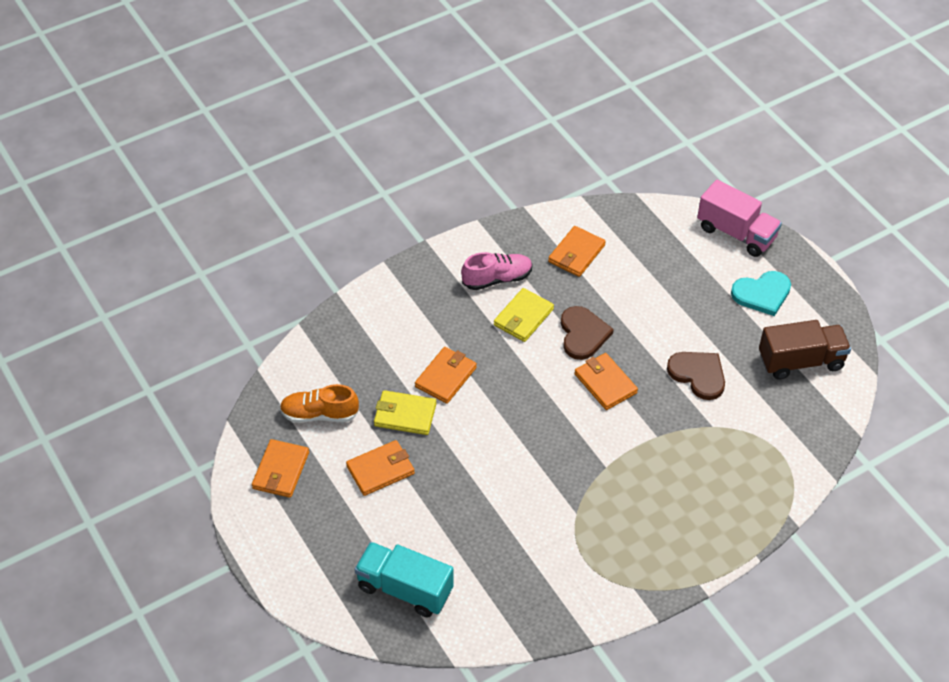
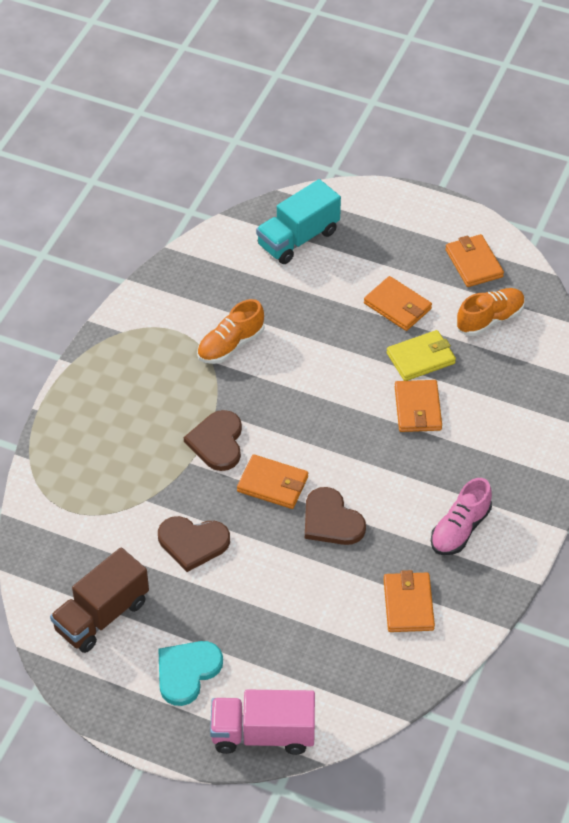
camera: 145 degrees right, 0 degrees up
(380, 470) = (397, 306): orange wallet -> orange wallet turned 75 degrees counterclockwise
(405, 589) = (298, 238): turquoise truck -> turquoise truck turned 150 degrees clockwise
(523, 317) = (400, 504): yellow wallet -> none
(549, 518) = (230, 345): none -> orange shoe
(623, 440) = (217, 442): none -> brown heart

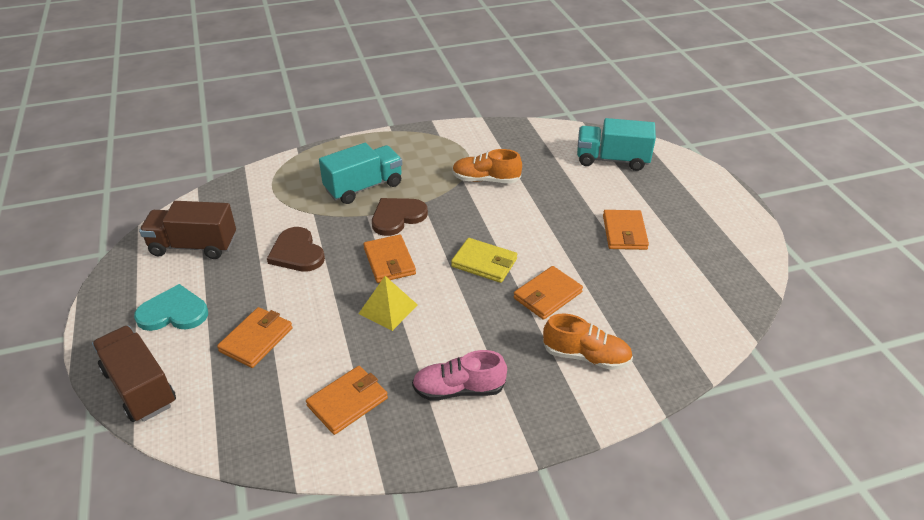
camera: 50 degrees right, 10 degrees down
(145, 440) = (364, 187): none -> turquoise truck
(263, 734) = (140, 387): pink truck -> brown truck
(331, 520) = (388, 309): brown heart -> yellow pyramid
(421, 358) = (595, 270): yellow wallet -> yellow wallet (484, 263)
(474, 263) = (720, 247): orange wallet -> orange wallet (256, 339)
(490, 319) = (683, 285): orange shoe -> orange shoe (586, 356)

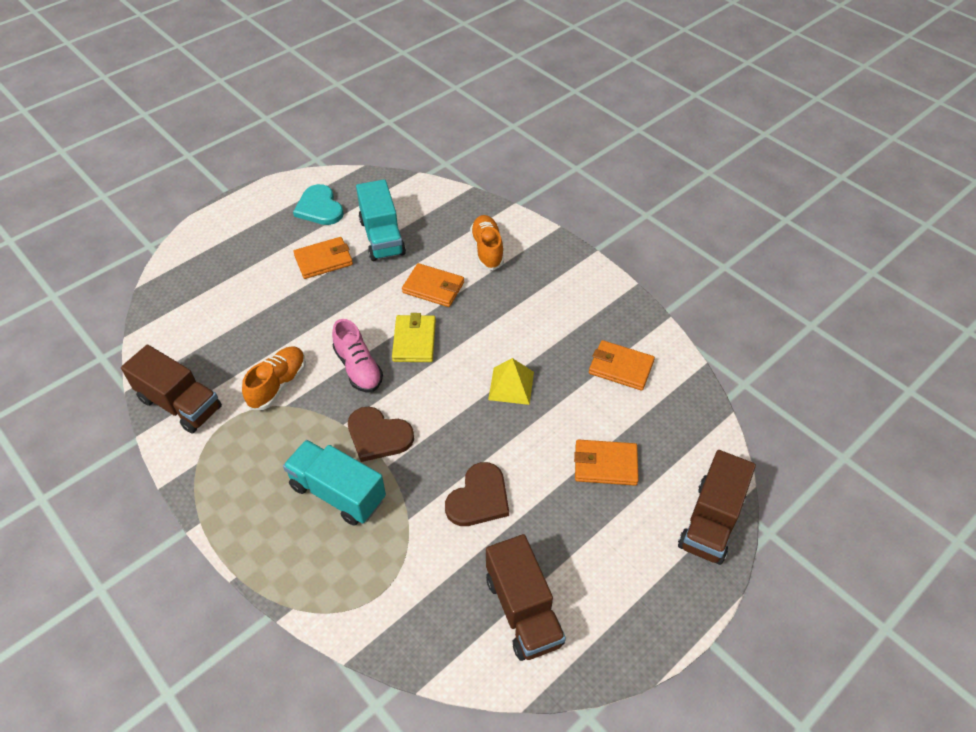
camera: 115 degrees left, 10 degrees up
(173, 312) = (620, 558): turquoise heart -> turquoise heart (319, 208)
(389, 261) = (450, 412): orange wallet -> none
(458, 389) = (564, 308): pink shoe -> pink shoe (358, 368)
(486, 180) = (278, 384): orange shoe -> orange shoe turned 135 degrees counterclockwise
(498, 136) = (180, 404): none -> brown truck
(612, 160) = (201, 294): turquoise truck -> turquoise truck (382, 237)

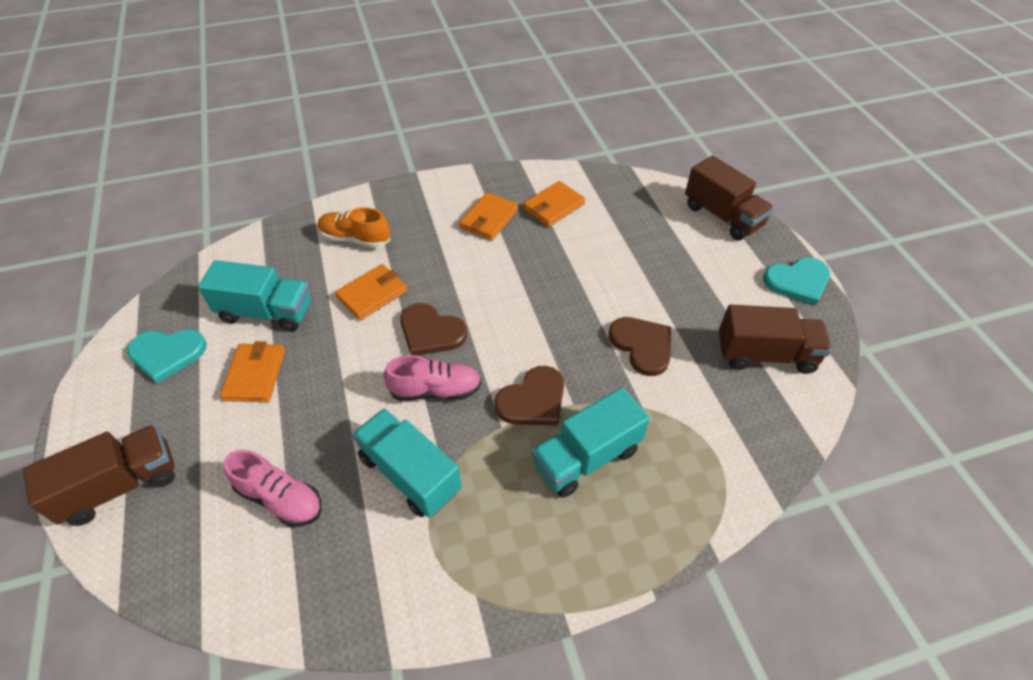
camera: 65 degrees left, 0 degrees up
(180, 404) = (372, 595): brown truck -> brown truck (121, 485)
(232, 323) = (280, 498): none -> pink shoe
(278, 384) = (410, 474): orange shoe -> turquoise truck
(414, 341) = (431, 332): yellow wallet -> brown heart
(511, 385) = (531, 280): yellow pyramid -> none
(605, 464) = (645, 252): orange wallet -> orange wallet (489, 219)
(651, 622) = (798, 281): none -> turquoise heart

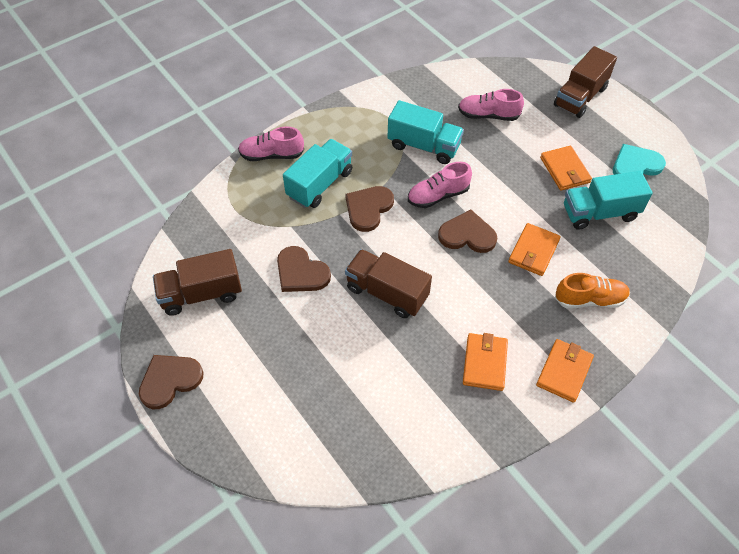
camera: 160 degrees right, 5 degrees up
(553, 206) = (429, 402): orange wallet -> orange wallet (564, 371)
(648, 536) = (271, 155): none -> pink shoe
(722, 216) = (247, 448): brown truck -> brown truck (387, 293)
(798, 281) = (170, 380): turquoise heart -> brown heart

